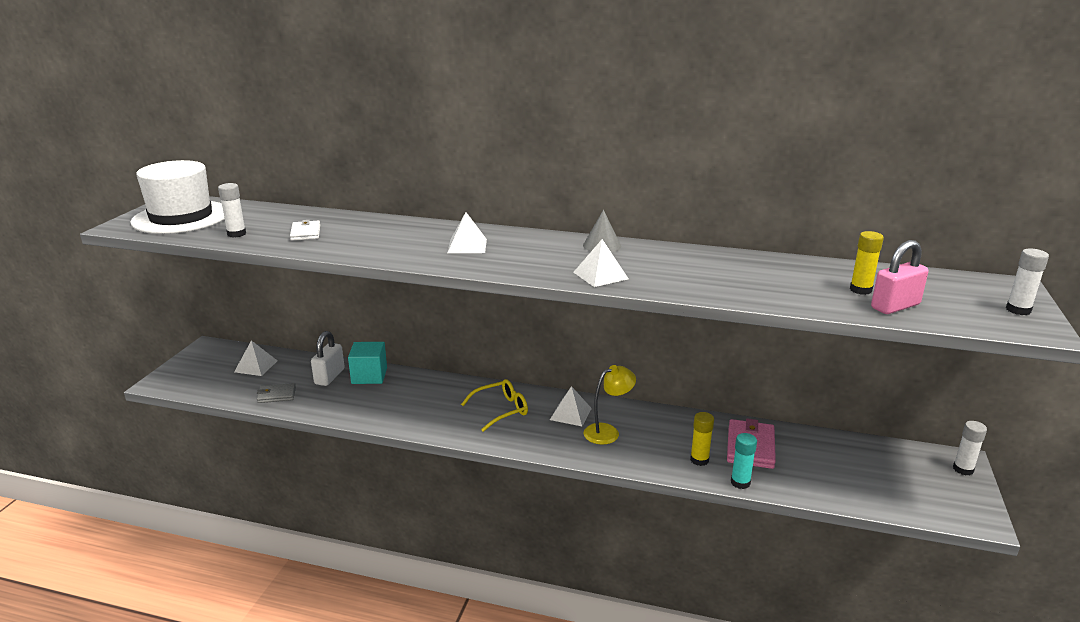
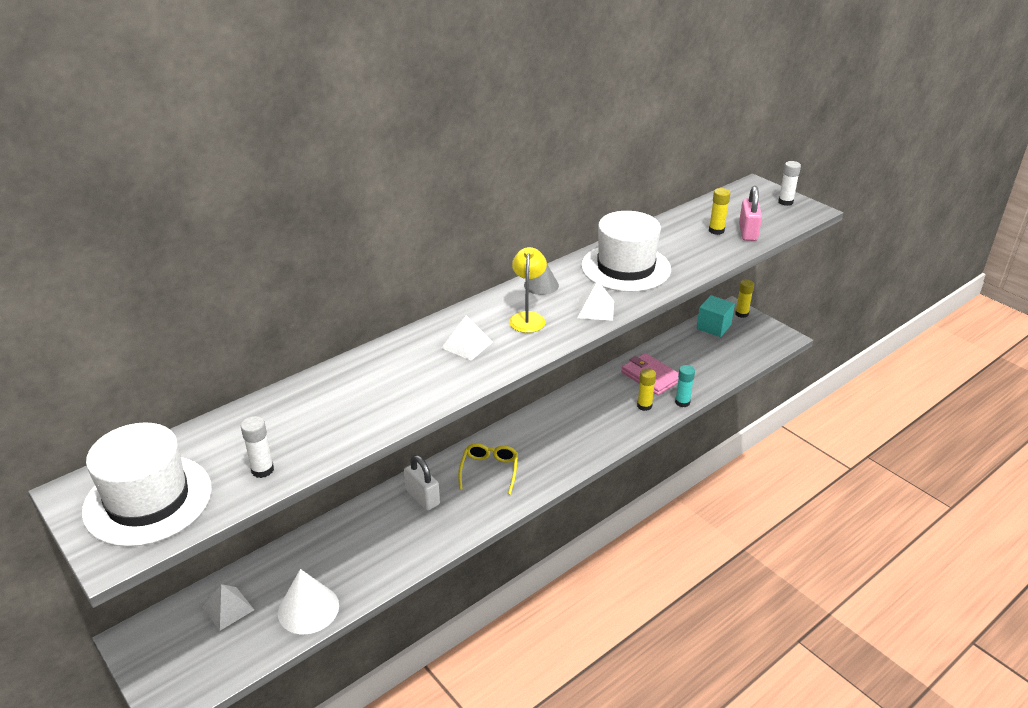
camera: 55 degrees left, 10 degrees up
(276, 395) = (308, 609): grey wallet -> white cone
(305, 233) = (320, 423): white wallet -> none
(329, 376) = (315, 557): white padlock -> white padlock (422, 497)
(369, 376) = (345, 529): turquoise cube -> turquoise cube (713, 327)
(570, 414) = (532, 436): white pyramid -> none
(608, 432) = (573, 429): yellow lamp -> yellow lamp (528, 318)
(697, 268) = (626, 267): none -> white hat
(963, 469) = (741, 314): white glue stick -> yellow glue stick

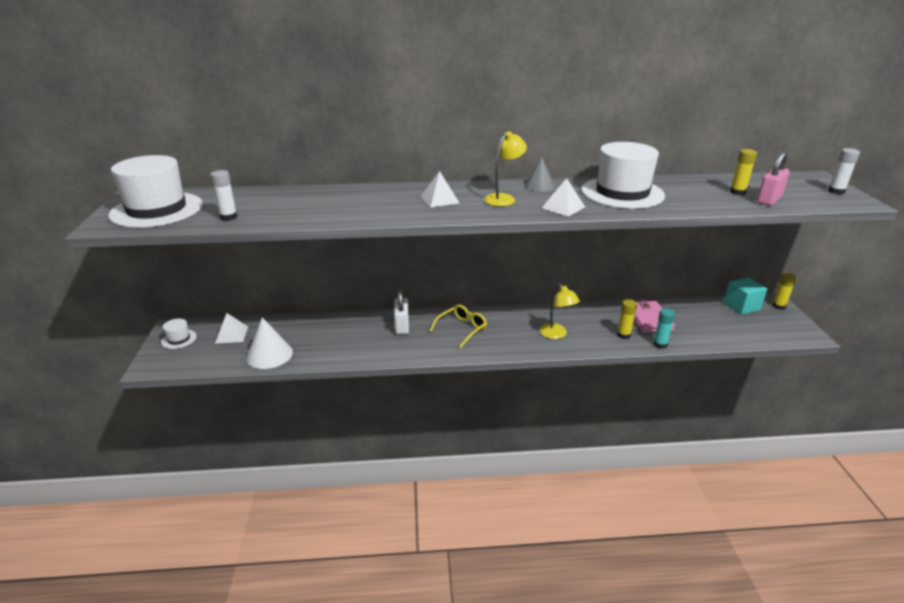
camera: 35 degrees right, 5 degrees down
(162, 650) = (179, 339): none -> white hat
(586, 433) = (556, 334): none -> yellow lamp

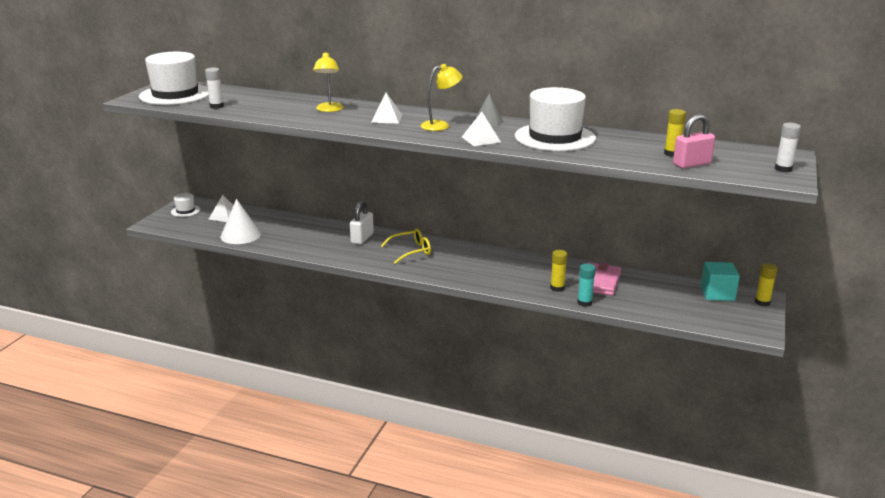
camera: 25 degrees right, 5 degrees down
(556, 334) = (492, 273): yellow lamp -> yellow lamp (329, 110)

